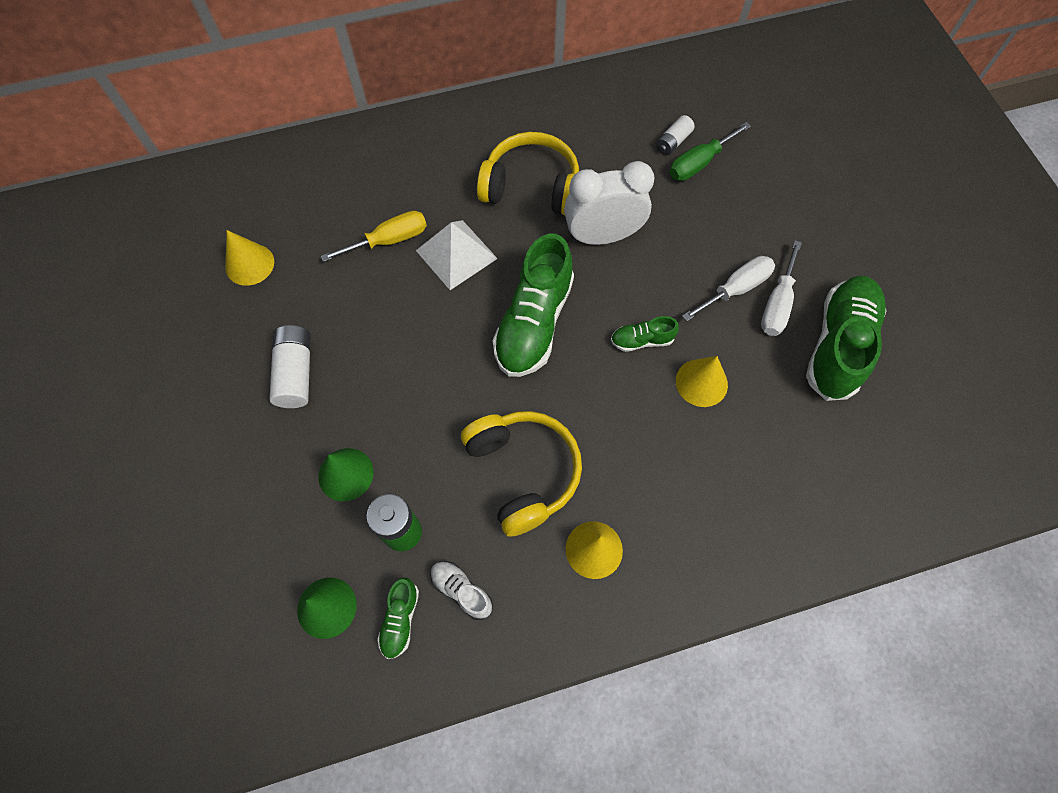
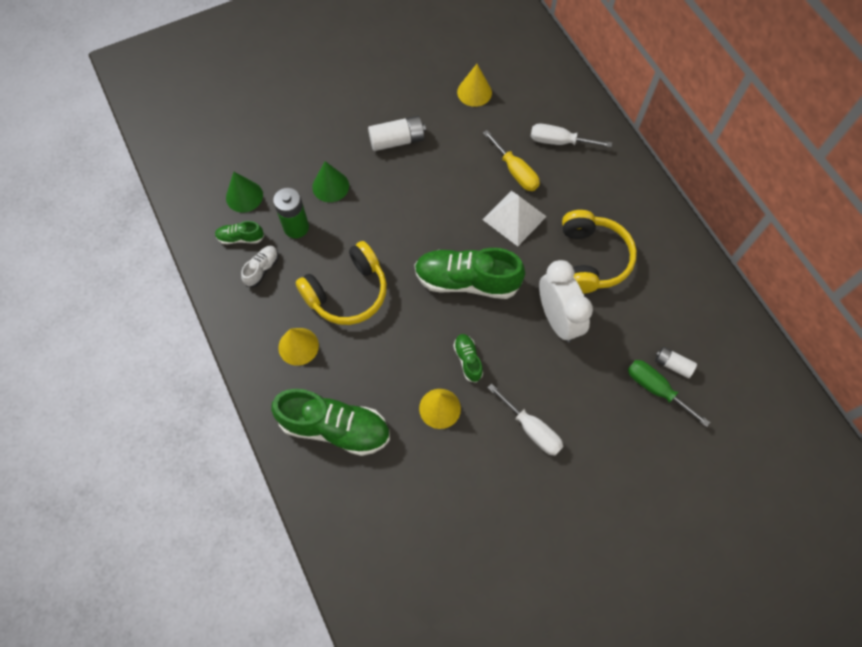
camera: 80 degrees right, 0 degrees up
(777, 304) = (525, 464): white screwdriver -> white screwdriver (559, 141)
(838, 345) = (495, 518): green shoe -> green shoe (335, 427)

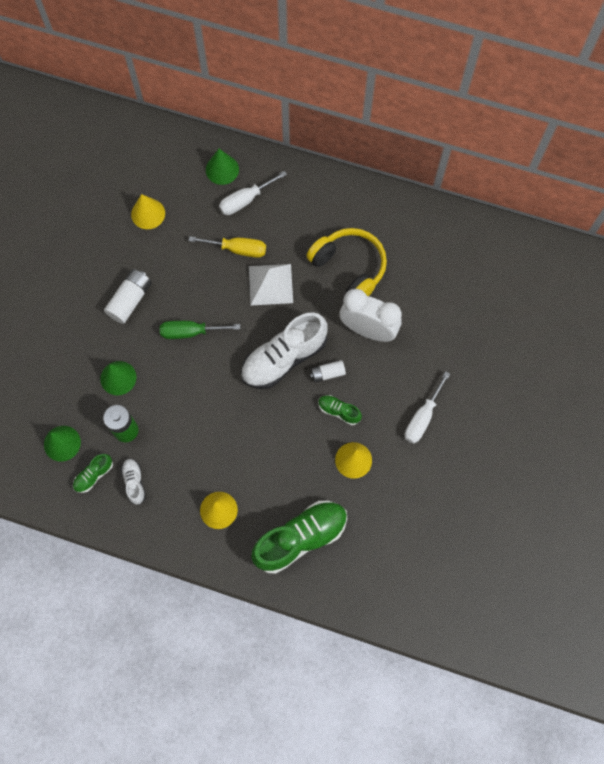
camera: 45 degrees left, 5 degrees up
(347, 292) = (212, 442): yellow headphones -> none
(467, 281) = (284, 358): green shoe -> white shoe
(531, 429) = (422, 418): white screwdriver -> white screwdriver turned 120 degrees clockwise
(564, 106) = (222, 169): none -> green cone
(656, 389) = (470, 319): green screwdriver -> green screwdriver (190, 332)
(673, 365) = (465, 294): white battery -> white battery (327, 373)

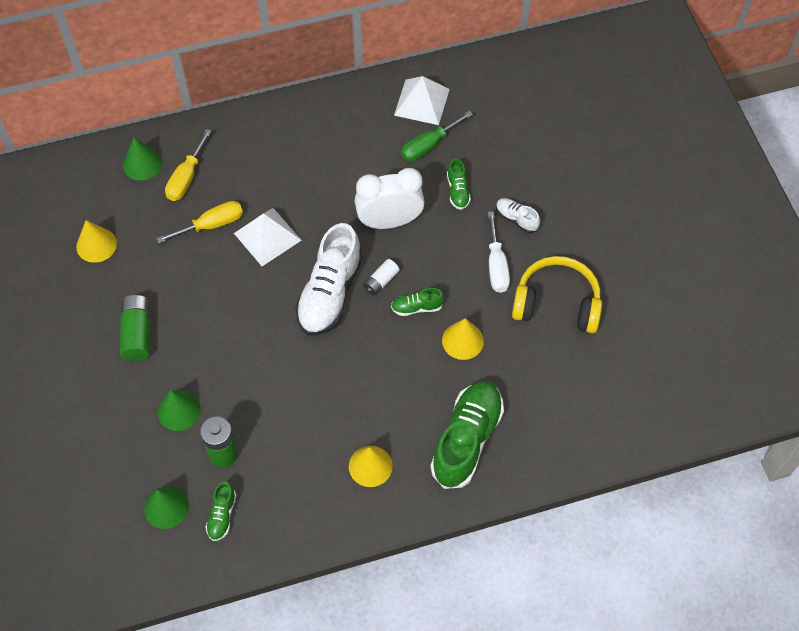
camera: 35 degrees left, 10 degrees down
(130, 300) = (137, 333): white battery -> green battery
(134, 482) = (268, 495): white shoe -> white shoe (516, 219)
(190, 332) = (221, 325): green screwdriver -> green screwdriver (428, 145)
(245, 200) = (186, 178): white screwdriver -> yellow screwdriver
(349, 268) = (331, 179): yellow headphones -> yellow headphones (556, 303)
(437, 338) = (457, 191): none -> green shoe
(463, 247) = (421, 102): none -> white pyramid

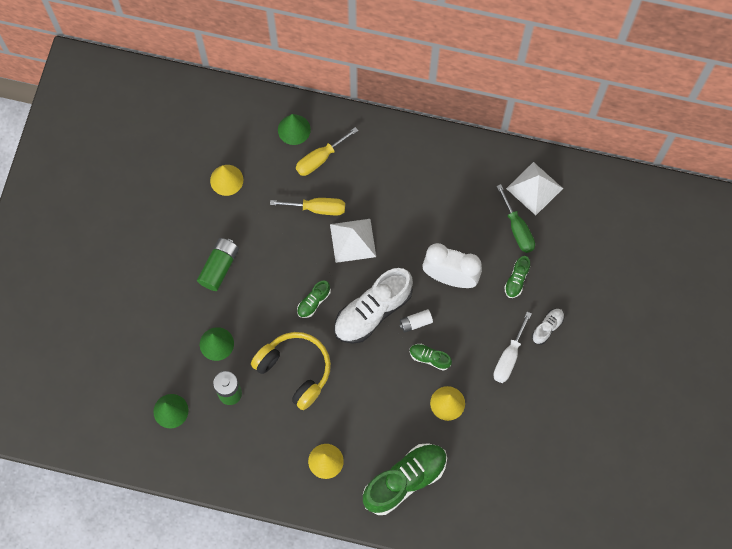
camera: 30 degrees right, 10 degrees up
(222, 515) = (204, 438): green shoe -> green shoe (313, 302)
(428, 145) = (517, 229): green screwdriver -> green screwdriver turned 105 degrees counterclockwise
(516, 219) = (547, 327): white shoe -> white shoe turned 60 degrees clockwise
(556, 303) = (535, 413): yellow headphones -> yellow headphones (295, 370)

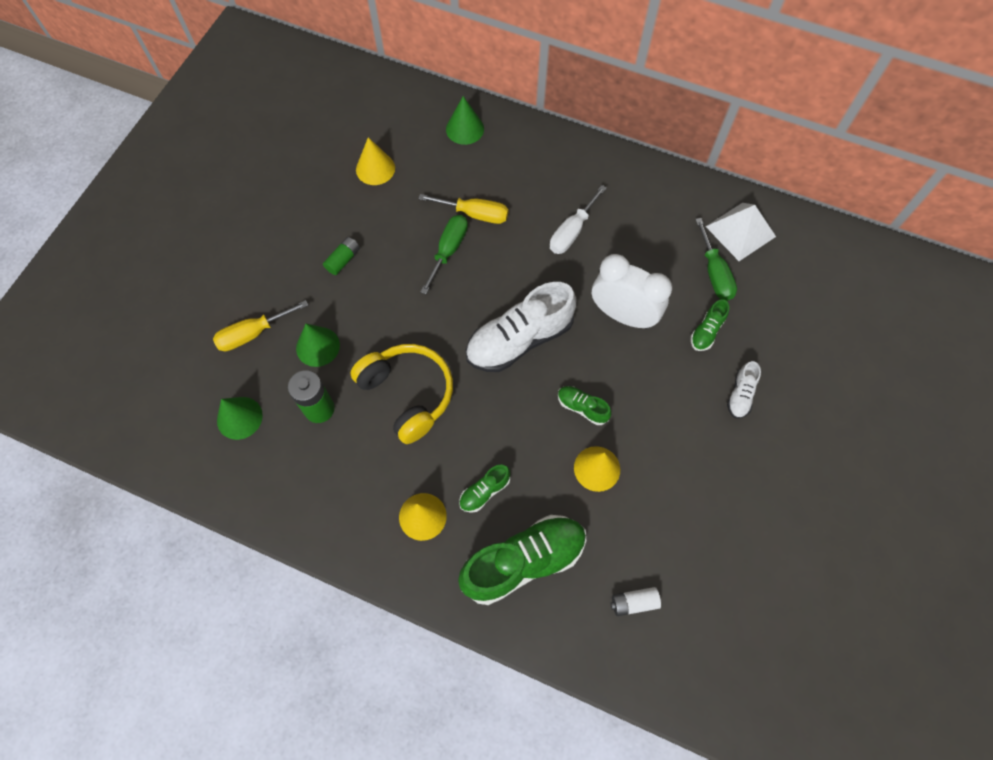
camera: 10 degrees right, 5 degrees down
(219, 267) = (343, 260): green battery -> green battery, size x0.62
(302, 244) = (448, 250): none -> green screwdriver
(313, 302) = (448, 317): green shoe -> green shoe (484, 491)
(320, 159) = (488, 163): yellow screwdriver -> yellow screwdriver (253, 333)
(353, 240) = (510, 255): white pyramid -> none
(415, 323) = (571, 362): white battery -> white battery (633, 602)
(509, 357) = (685, 424): white screwdriver -> white screwdriver (572, 232)
(547, 327) = (740, 395): white shoe -> white shoe turned 150 degrees clockwise

